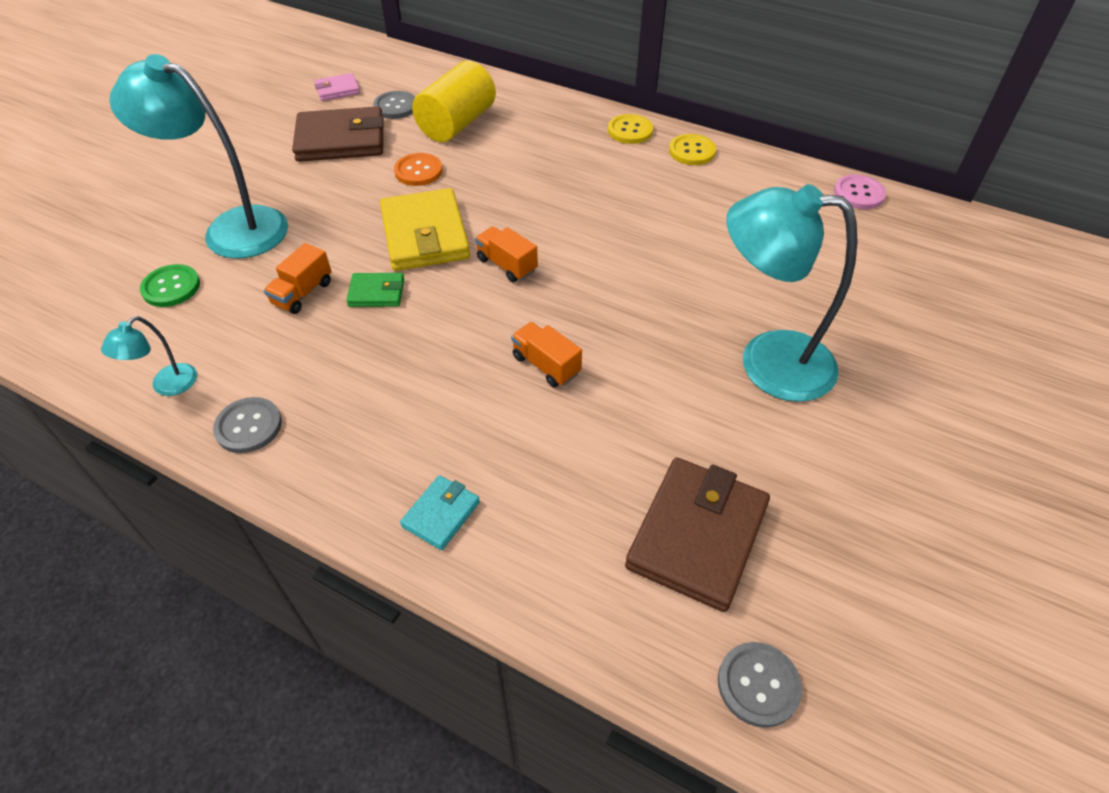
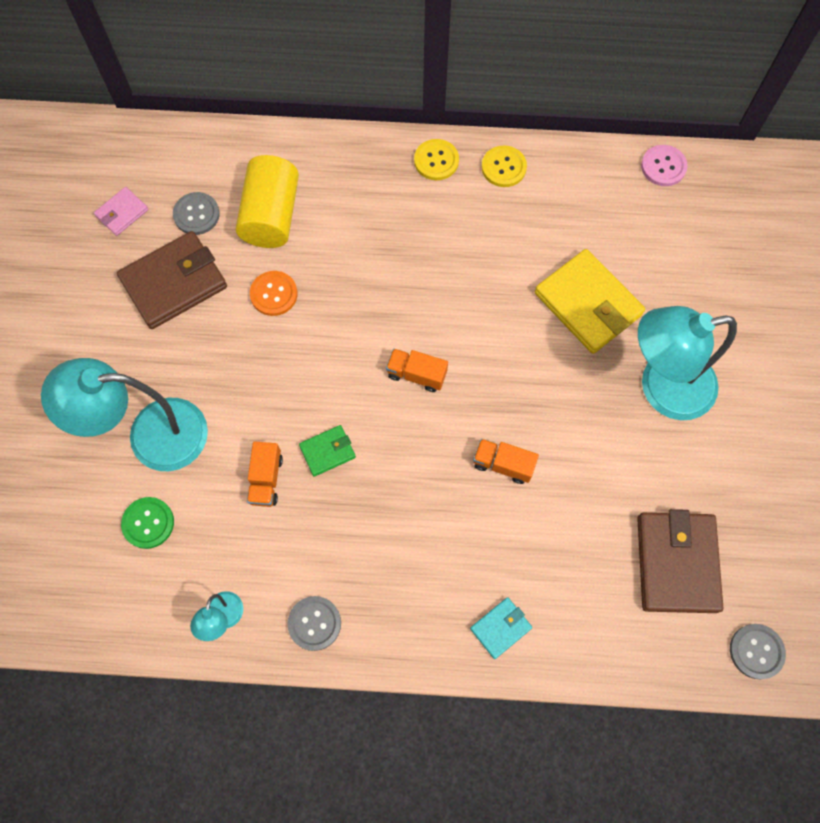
camera: 25 degrees left, 20 degrees up
(425, 235) = (328, 370): yellow wallet -> yellow wallet (588, 304)
(441, 514) = (500, 628): turquoise wallet -> turquoise wallet turned 45 degrees clockwise

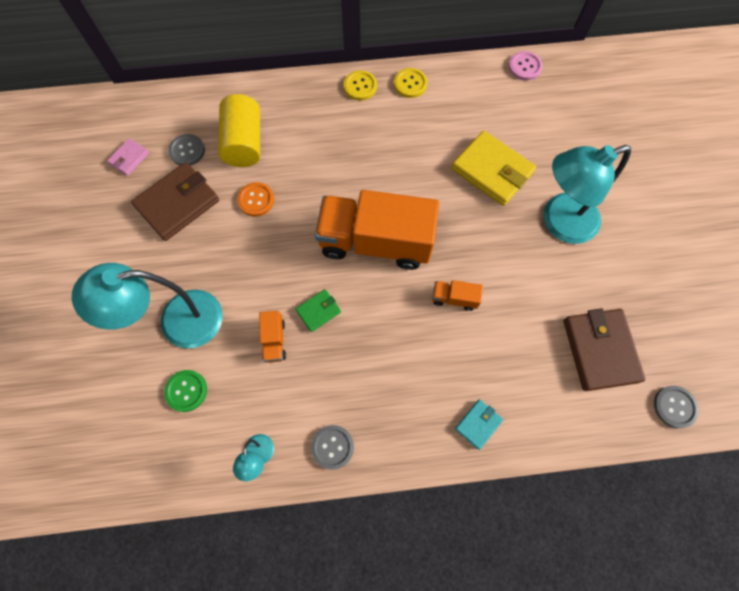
camera: 10 degrees left, 0 degrees up
(416, 374) = (375, 242): orange truck -> orange truck, size x2.49

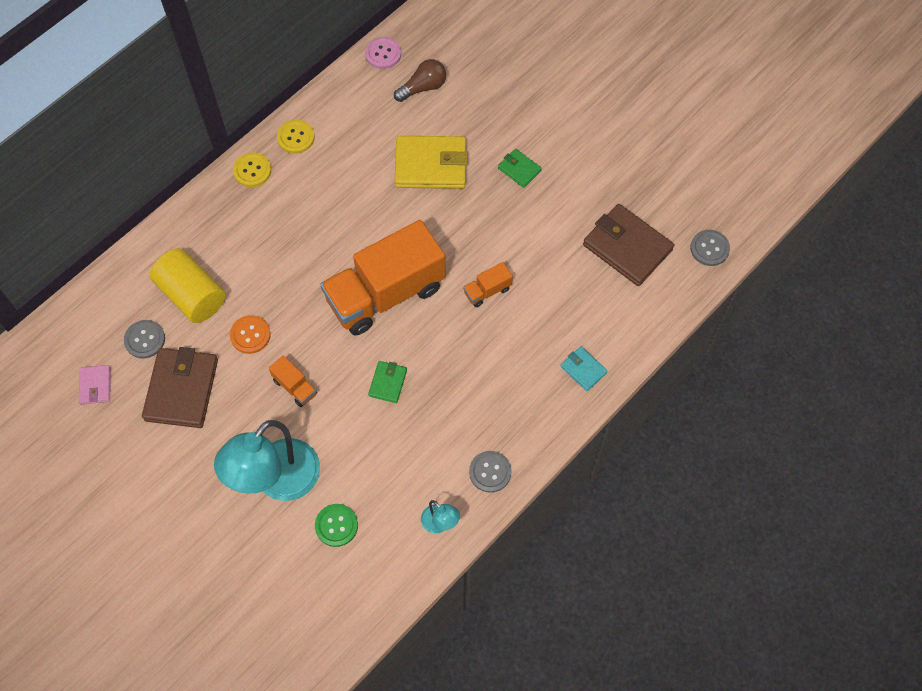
camera: 40 degrees left, 5 degrees down
(274, 340) = (372, 432): orange truck -> orange truck (295, 387)
(478, 424) = (583, 369): turquoise wallet -> turquoise wallet turned 45 degrees counterclockwise
(535, 110) = (423, 87): none -> brown light bulb
(559, 222) = (519, 169): turquoise lamp -> green wallet

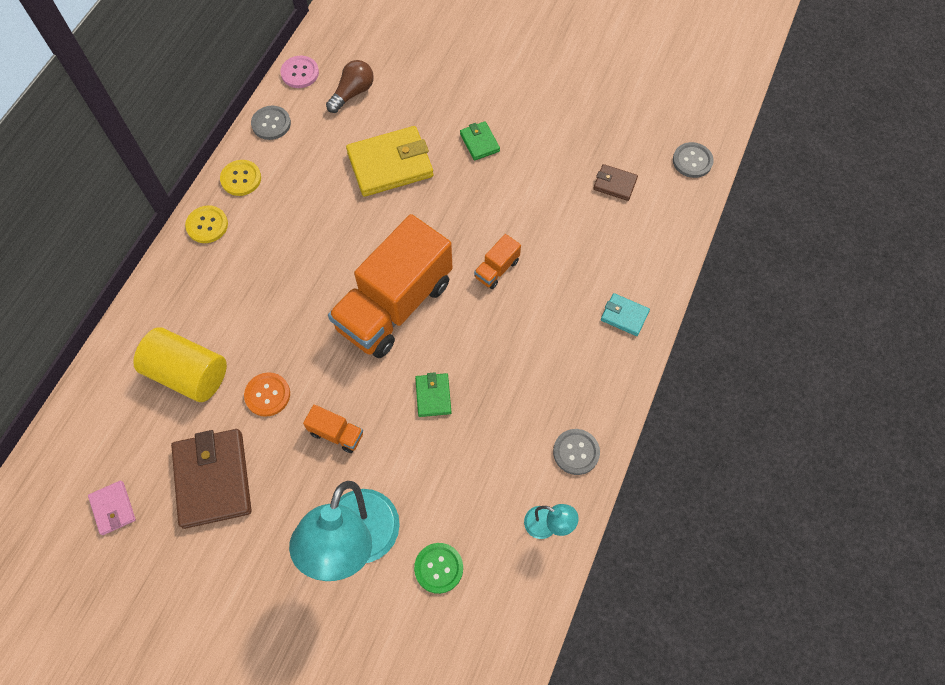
camera: 20 degrees left, 0 degrees up
(145, 340) = (152, 439): grey button -> grey button (271, 124)
(519, 169) = (479, 142): green wallet -> green wallet turned 45 degrees clockwise
(627, 247) = (614, 184): brown wallet -> brown wallet, size x0.50

